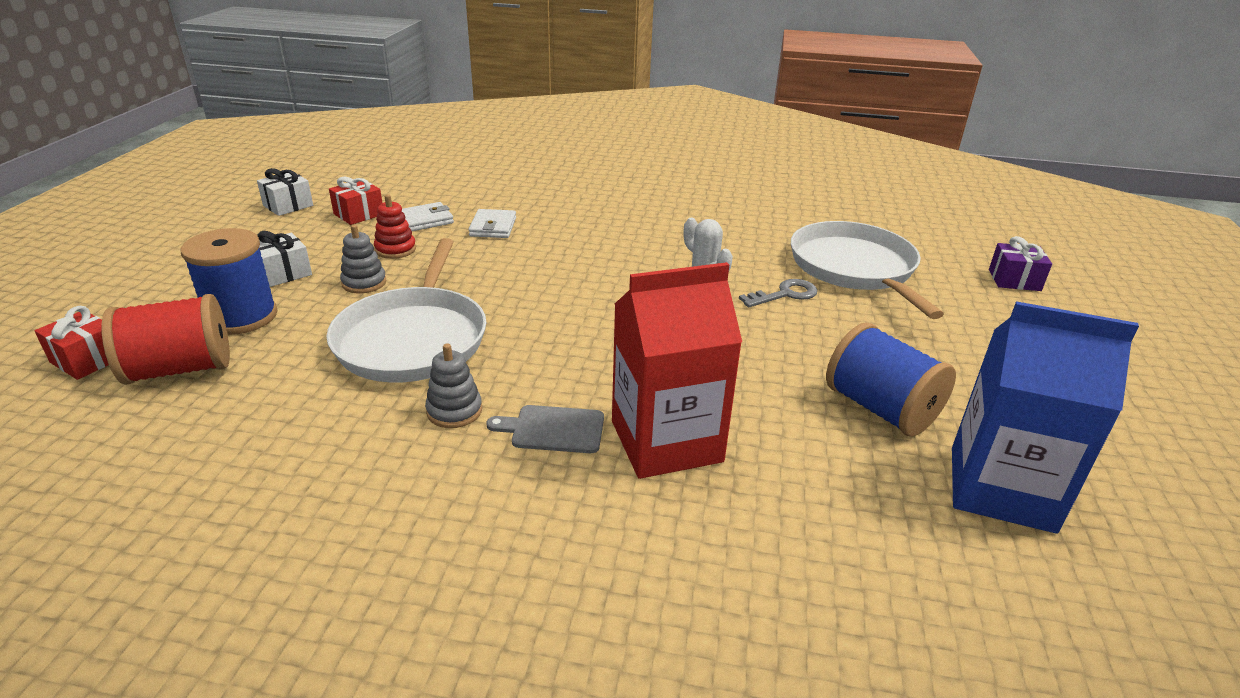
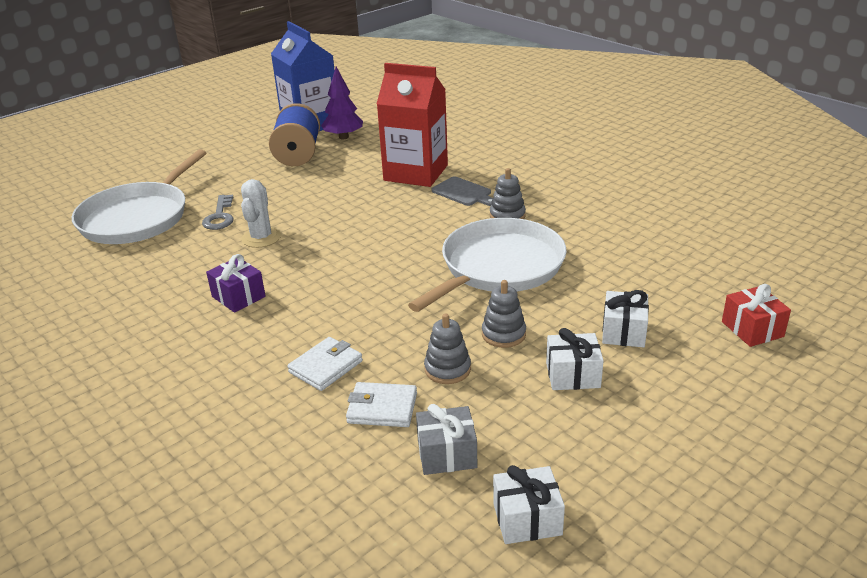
camera: 140 degrees left, 0 degrees up
(180, 369) = (676, 297): red spool -> none
(241, 317) = (623, 332): blue spool -> white gift
(359, 214) = (447, 454): red gift -> grey gift
(395, 249) = (447, 369): red stacking toy -> grey stacking toy
(785, 294) = (220, 216): grey key -> grey key turned 105 degrees counterclockwise
(891, 477) = (343, 137): none -> purple tree
(1014, 280) = (75, 179): purple gift -> purple gift (238, 296)

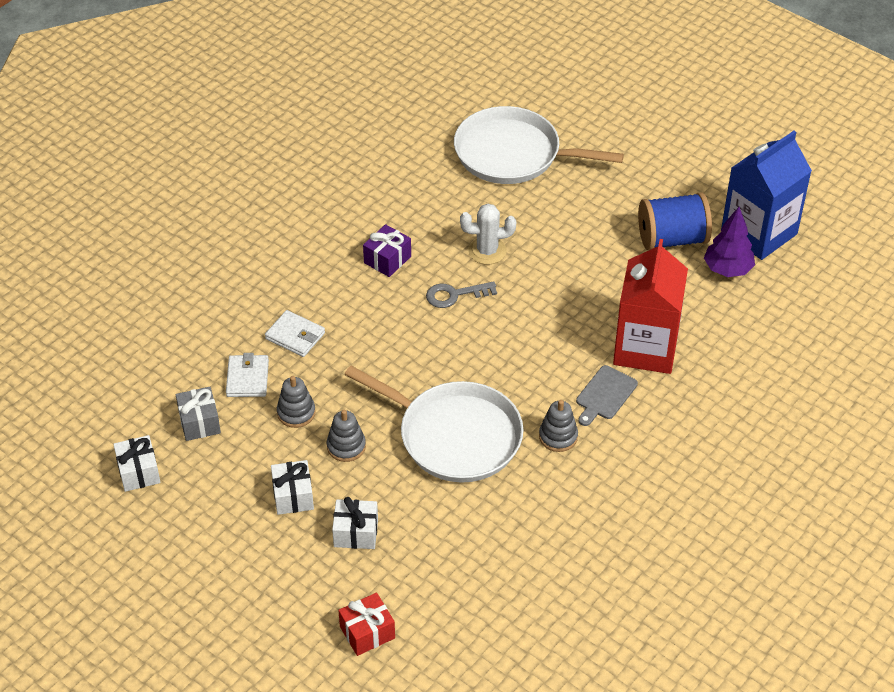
camera: 80 degrees right, 15 degrees up
(220, 216) = (523, 211): grey key -> grey key (455, 295)

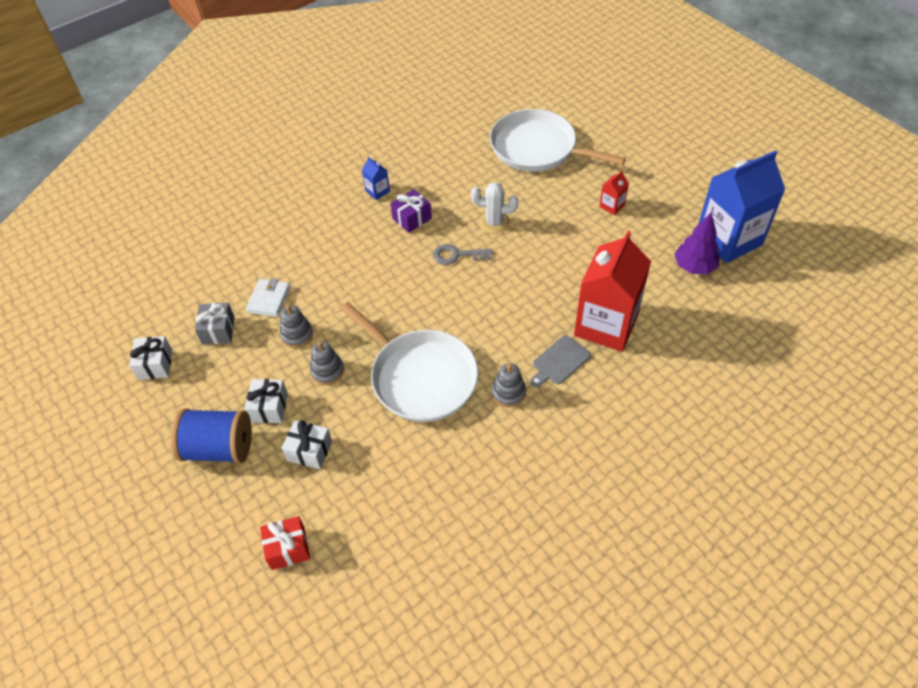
camera: 15 degrees right, 5 degrees up
(295, 336) = (318, 270): white wallet -> none
(334, 232) = (377, 191): none -> blue carton
(618, 212) = (612, 206): none -> red carton
(672, 239) = (651, 234): blue spool -> blue spool (219, 448)

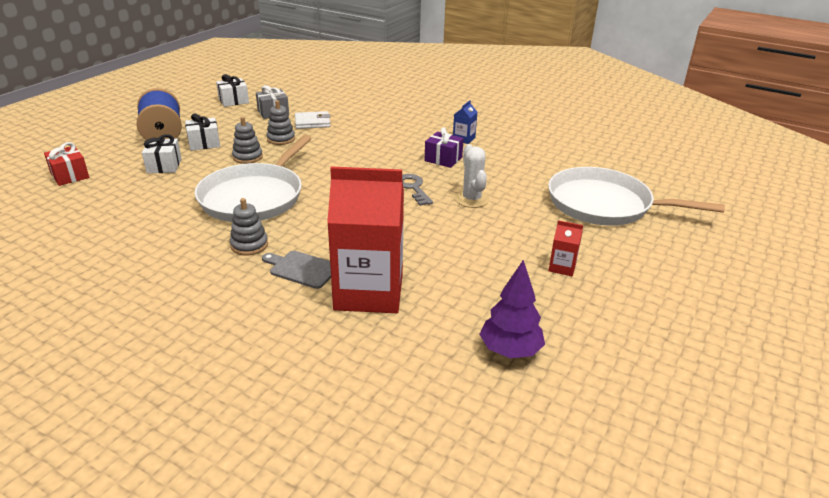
camera: 65 degrees right, 20 degrees down
(537, 148) = (604, 205): white pan -> white pan turned 75 degrees counterclockwise
(728, 239) = (589, 378): blue carton -> none

